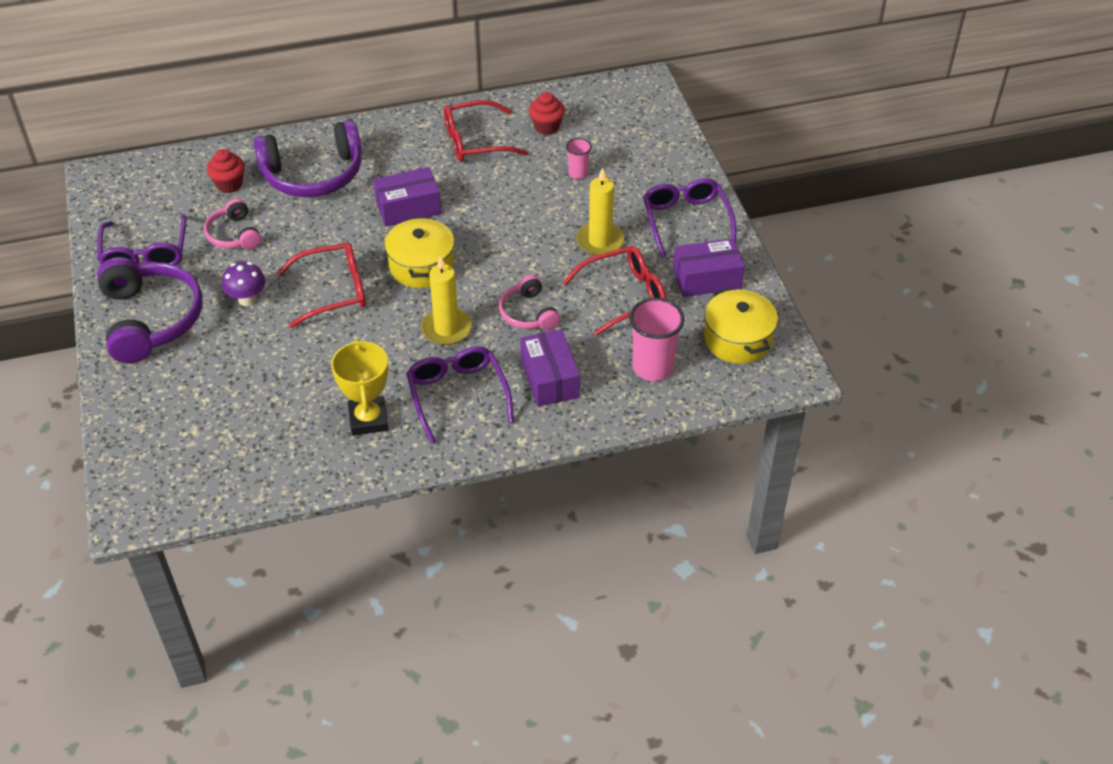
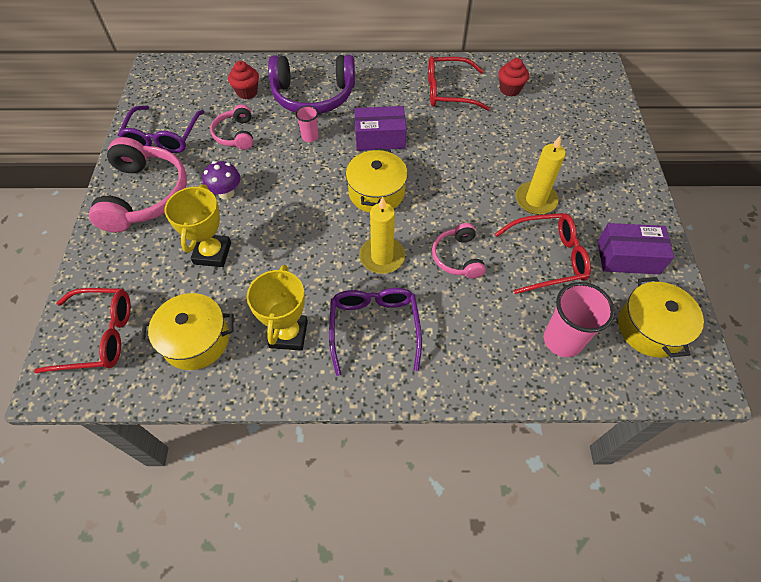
camera: 15 degrees right, 10 degrees up
(151, 319) = (145, 195): purple headphones -> pink headphones
(256, 362) = (212, 253): none -> yellow trophy
(270, 445) = (196, 340): none -> yellow pot
(333, 291) = (297, 200): red glasses -> red glasses (98, 336)
(550, 378) = (462, 329): purple box -> none
(578, 173) = (528, 134): pink cup -> pink cup (310, 137)
(686, 221) = (616, 196): purple glasses -> none

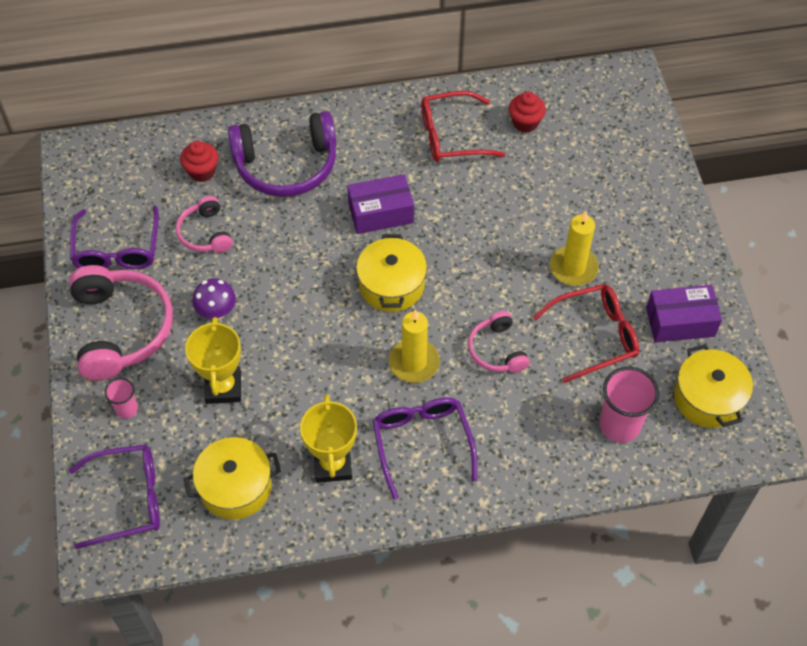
camera: 10 degrees left, 0 degrees up
(98, 336) = (127, 499): red glasses -> purple glasses
(310, 137) = (296, 223): pink cup -> pink cup (127, 409)

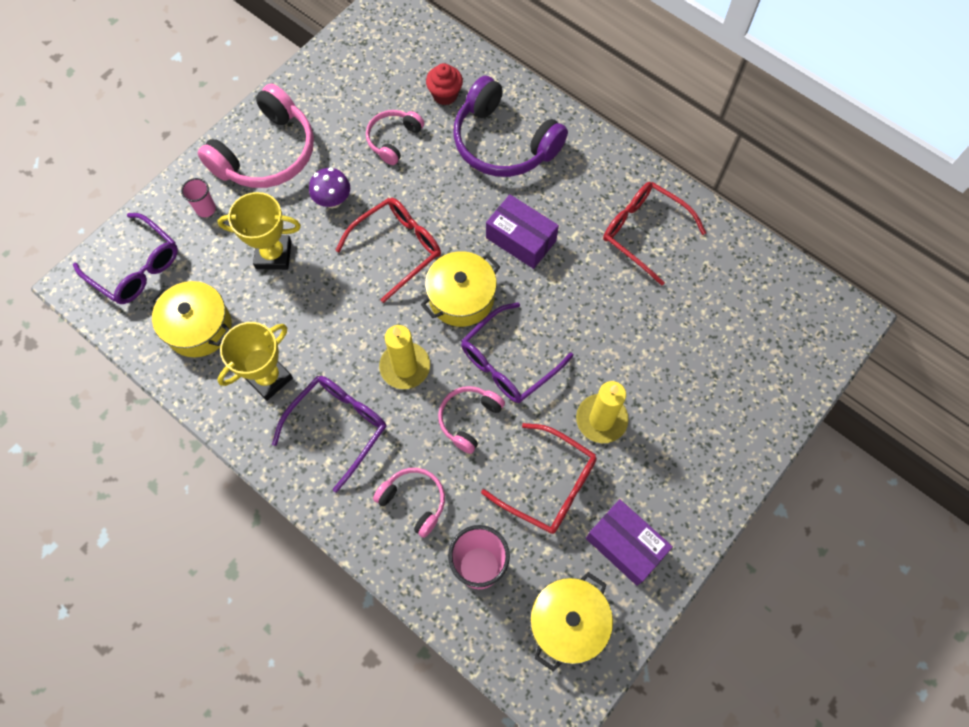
camera: 50 degrees right, 10 degrees up
(117, 249) = (330, 97): purple glasses -> purple glasses (509, 361)
(223, 387) = (273, 255): yellow trophy -> yellow trophy turned 45 degrees clockwise
(306, 298) = (397, 249): none -> red glasses
(525, 123) = (712, 276): red cupcake -> none
(530, 432) = (414, 501): none -> pink headphones

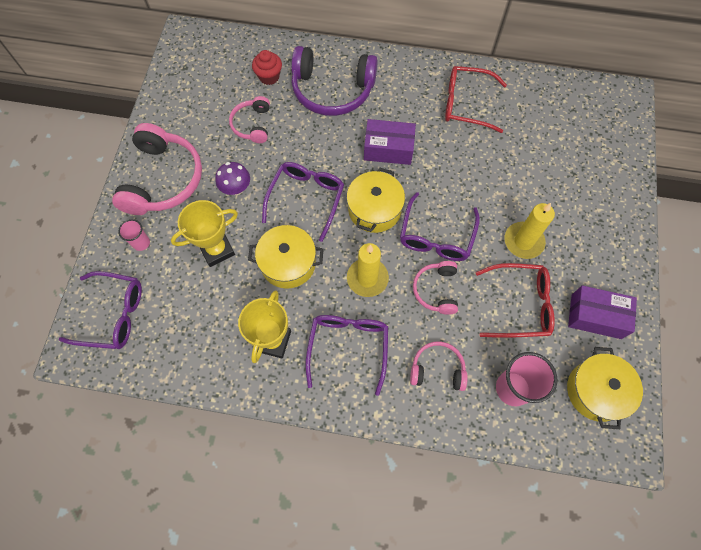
camera: 30 degrees left, 0 degrees up
(199, 327) = (193, 333): yellow pot -> yellow pot (288, 263)
(397, 249) = (306, 199): red glasses -> purple glasses

